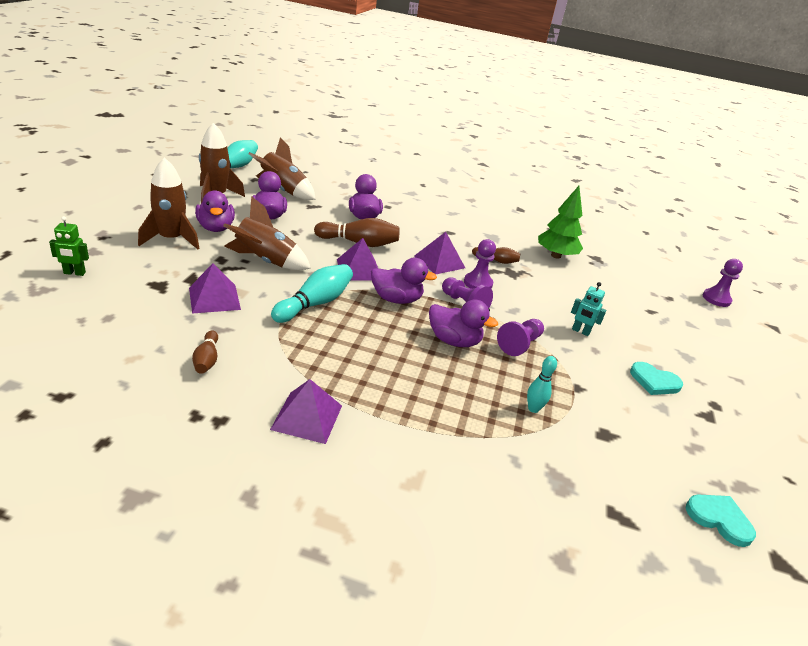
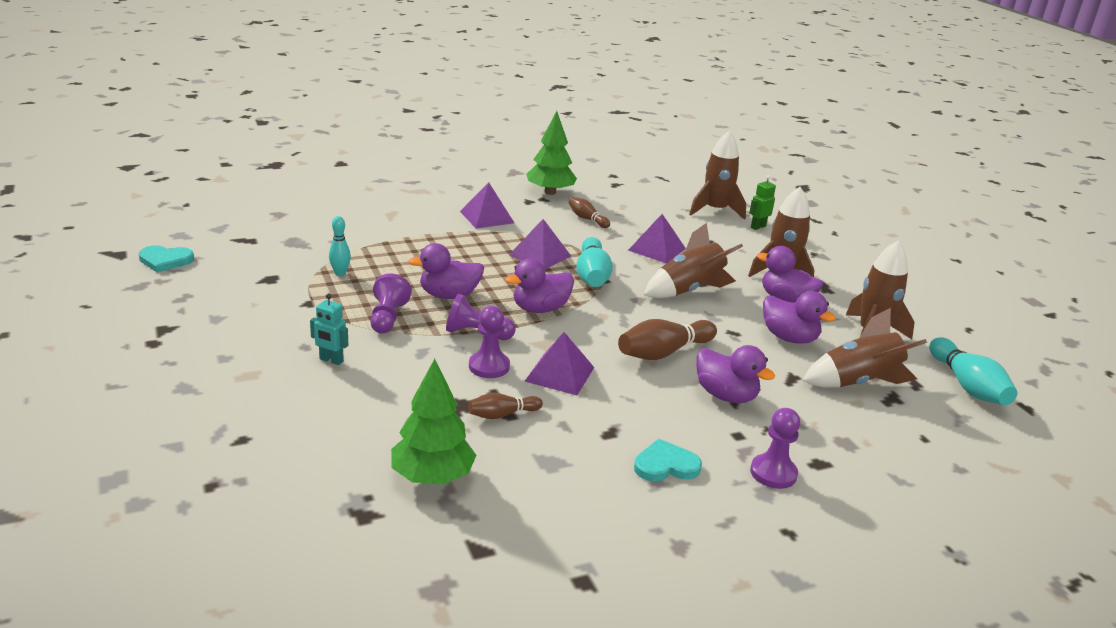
camera: 145 degrees right, 5 degrees down
(59, 305) = (715, 210): none -> brown rocket
(167, 423) = (550, 192): none -> green tree
(359, 269) = (613, 322): purple pyramid -> purple pyramid (540, 255)
(580, 331) = (331, 360): turquoise robot -> turquoise robot turned 150 degrees counterclockwise
(654, 381) = (227, 339): turquoise heart -> turquoise heart (666, 465)
(716, 299) = (115, 532): purple pawn -> purple pawn (773, 473)

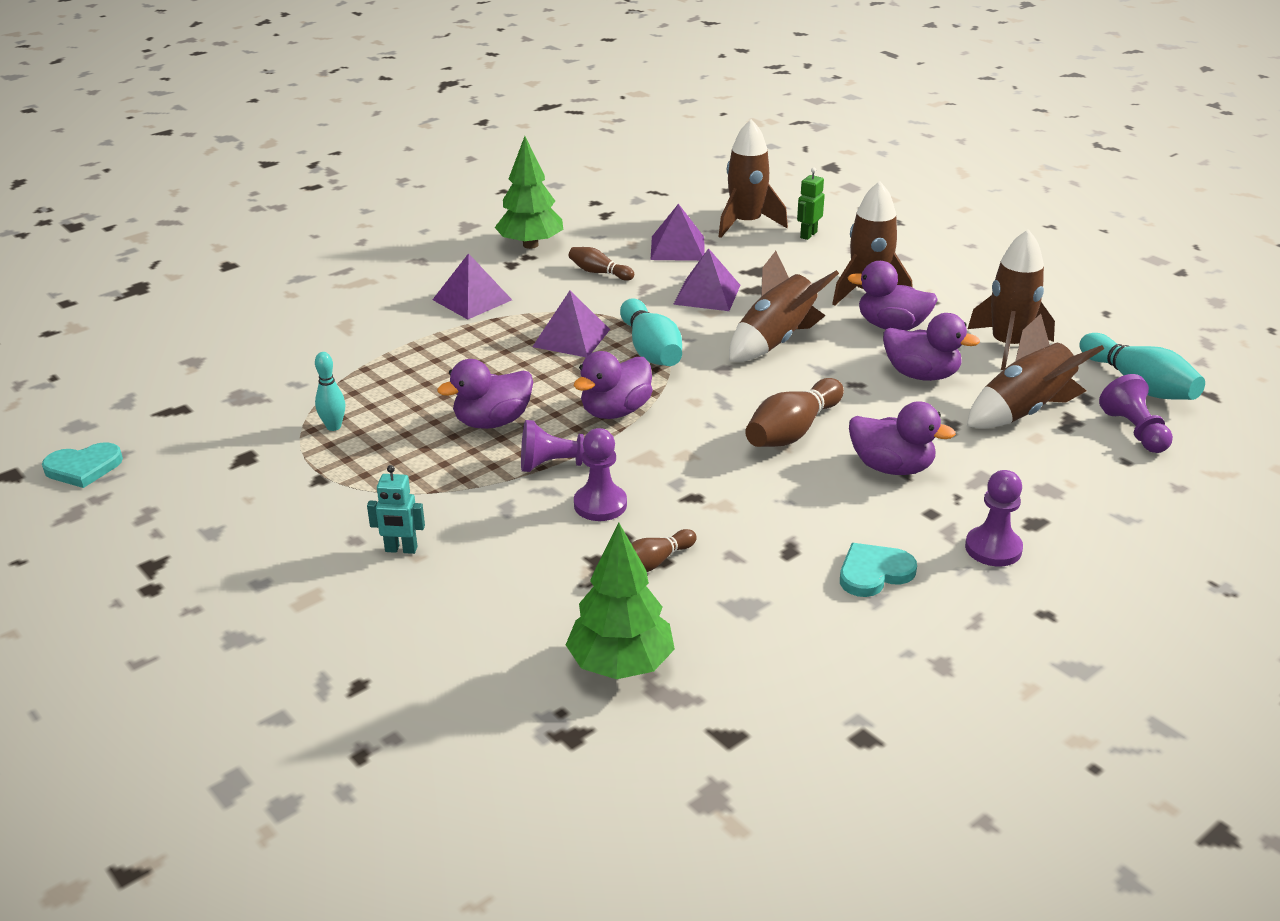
camera: 15 degrees left, 5 degrees up
(387, 318) = (435, 473): purple pawn -> purple pawn (1134, 431)
(560, 374) = (689, 491): purple pyramid -> purple pyramid (677, 248)

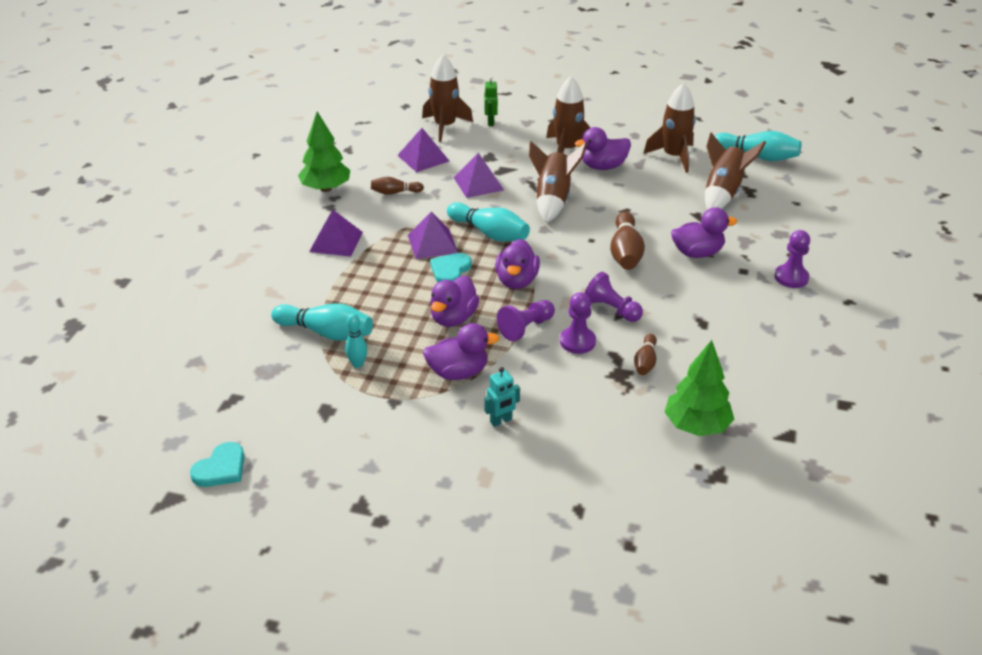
camera: 35 degrees left, 5 degrees up
(344, 384) = (326, 333): none -> turquoise bowling pin
(874, 573) = (754, 316): turquoise heart -> turquoise heart (450, 270)
(921, 375) = (651, 191): purple duck -> purple duck (458, 372)
(1134, 431) = (783, 184): purple pawn -> purple pawn (611, 309)

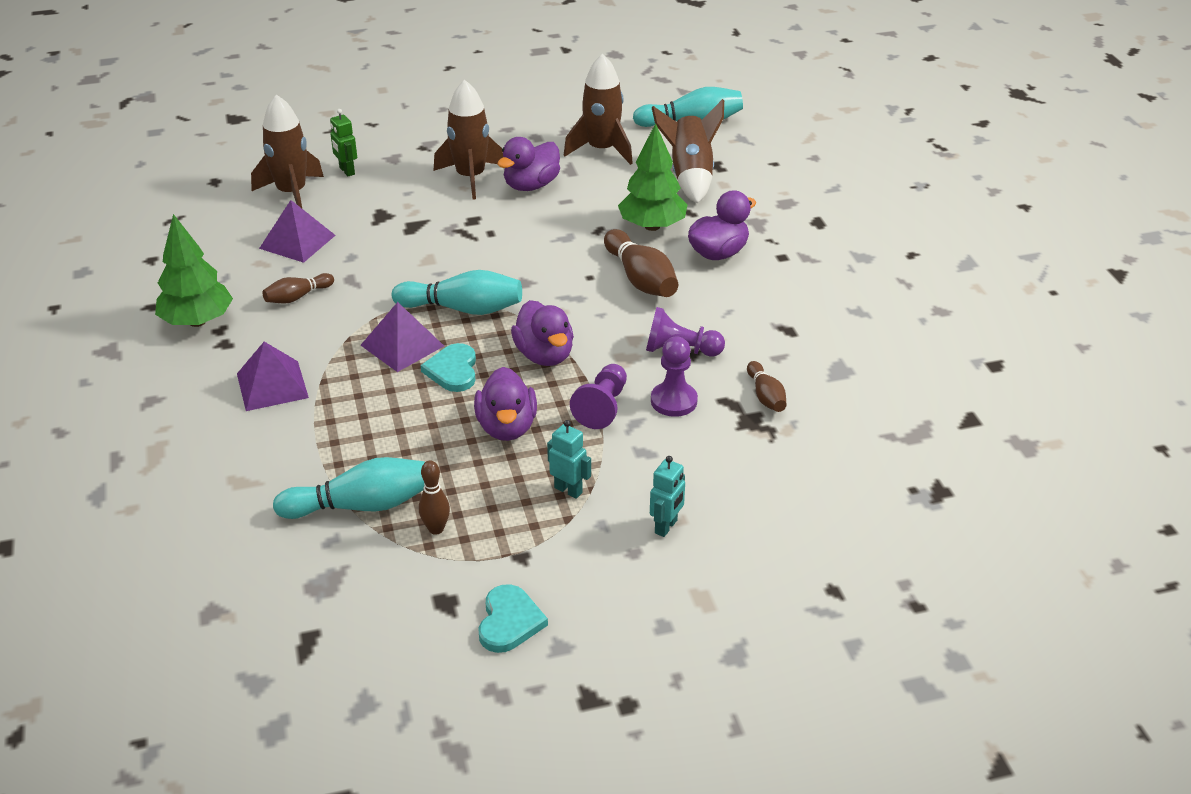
camera: 30 degrees left, 0 degrees up
(221, 468) = (371, 733): turquoise heart -> turquoise heart (509, 621)
(357, 364) = (436, 529): turquoise bowling pin -> brown bowling pin
(458, 372) = (568, 490): purple duck -> turquoise robot
(478, 184) = (397, 252): purple pyramid -> none
(553, 200) = (505, 244): brown rocket -> none
(696, 426) = (875, 446): green tree -> green tree (652, 226)
(791, 277) = (836, 248): purple pawn -> none

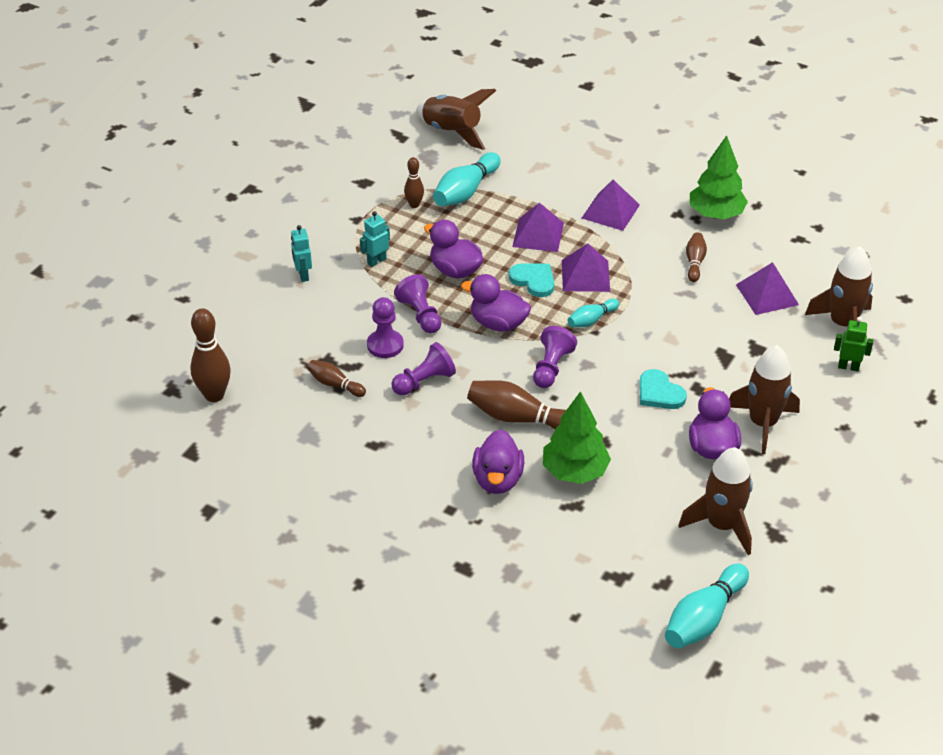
camera: 135 degrees right, 5 degrees up
(374, 409) = (538, 234): none -> purple pyramid
(463, 309) = (591, 320): turquoise bowling pin -> turquoise bowling pin, size x0.57
(509, 621) = (324, 192): turquoise heart -> turquoise heart (659, 393)
(557, 296) = (551, 367): none -> purple pawn
(568, 490) = (376, 261): turquoise robot -> turquoise robot turned 150 degrees clockwise
(690, 176) = (618, 547): brown rocket -> brown rocket (452, 132)
(898, 458) = (214, 395): none -> brown bowling pin

